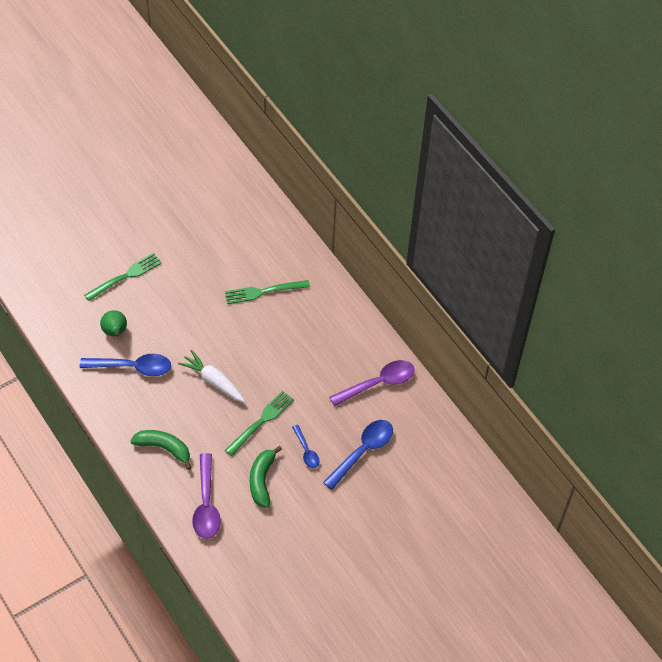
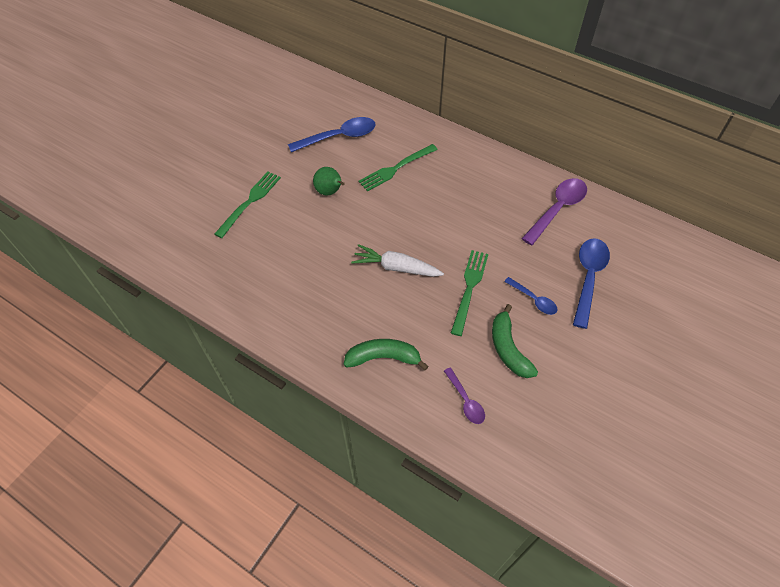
camera: 20 degrees left, 0 degrees up
(115, 332) = (266, 258): green pear -> green pear (330, 192)
(132, 367) = (303, 286): blue spoon -> blue spoon (339, 137)
(206, 504) = (465, 401): purple spoon -> purple spoon, size x0.56

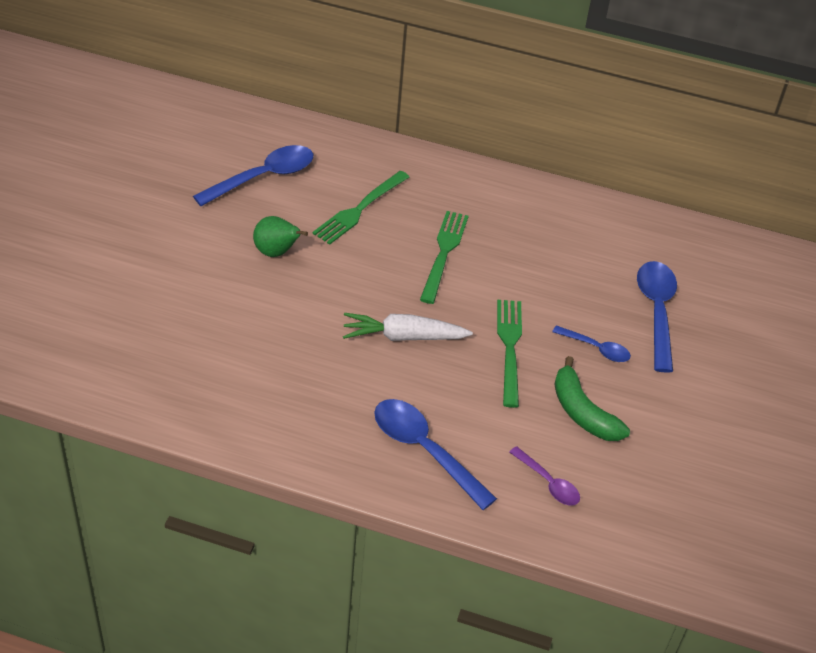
camera: 20 degrees left, 10 degrees down
(250, 201) = (164, 280): green fork -> green fork (444, 253)
(383, 357) = (424, 450): green banana -> blue spoon
(557, 209) = (592, 233): purple spoon -> none

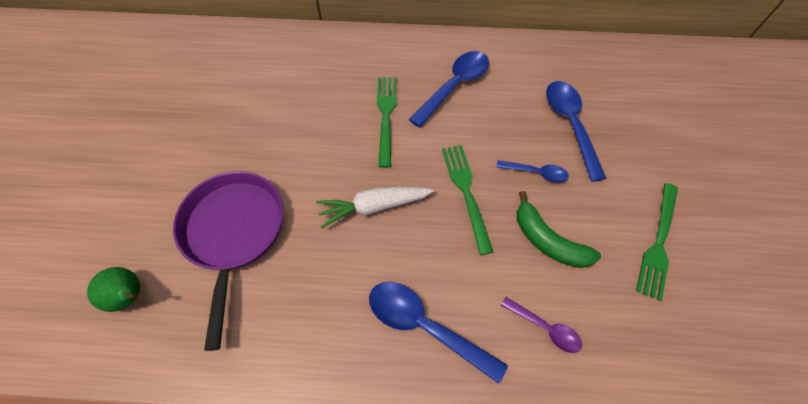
camera: 10 degrees left, 15 degrees up
(249, 324) = (234, 232): none -> purple pan
(263, 177) = (221, 84): blue spoon -> blue spoon (454, 86)
(276, 252) = (245, 152): green pear -> green pear (130, 296)
(359, 210) = (307, 94): green fork -> green fork (658, 243)

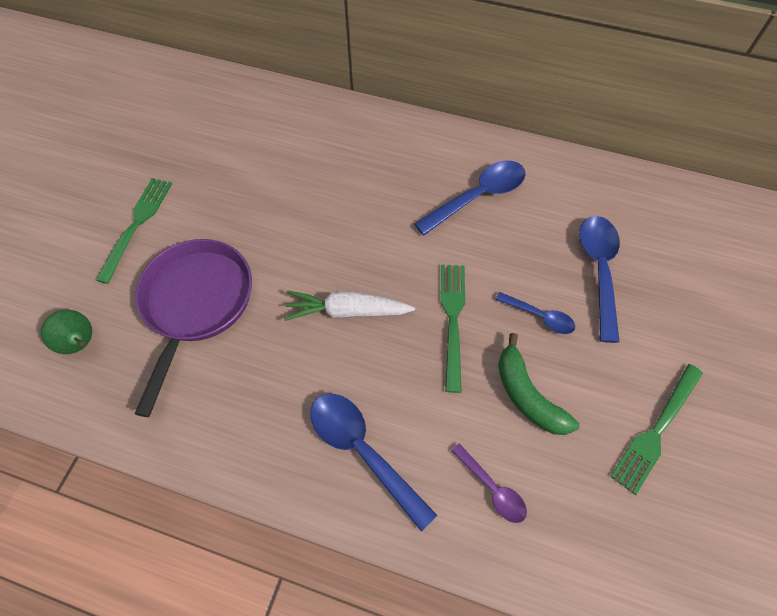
camera: 15 degrees right, 0 degrees up
(386, 116) = (390, 214): green fork -> green fork (137, 224)

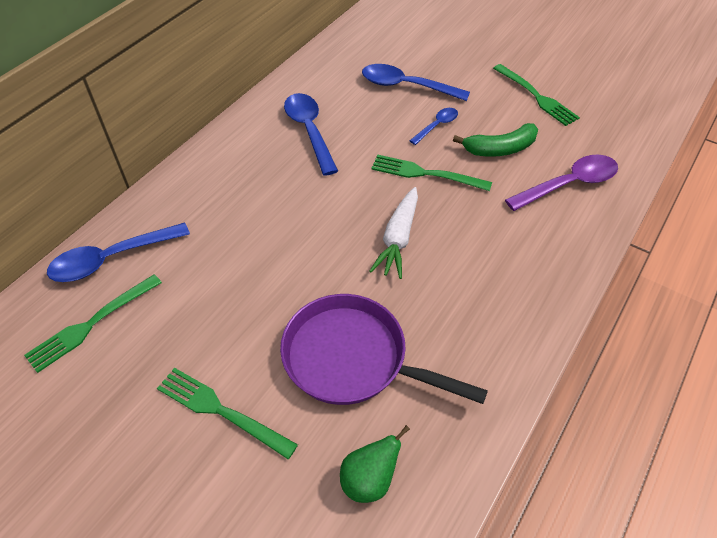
camera: 75 degrees left, 10 degrees down
(205, 120) = (91, 324): none -> green fork
(363, 451) = (531, 252): blue spoon -> blue spoon (112, 259)
(492, 488) = (568, 184): purple spoon -> purple spoon, size x1.78

